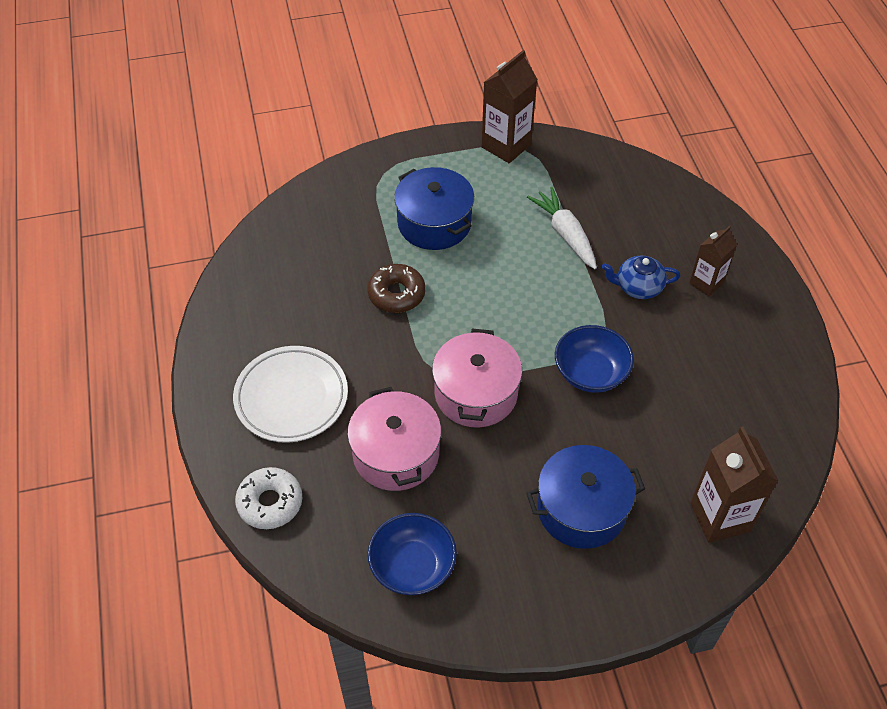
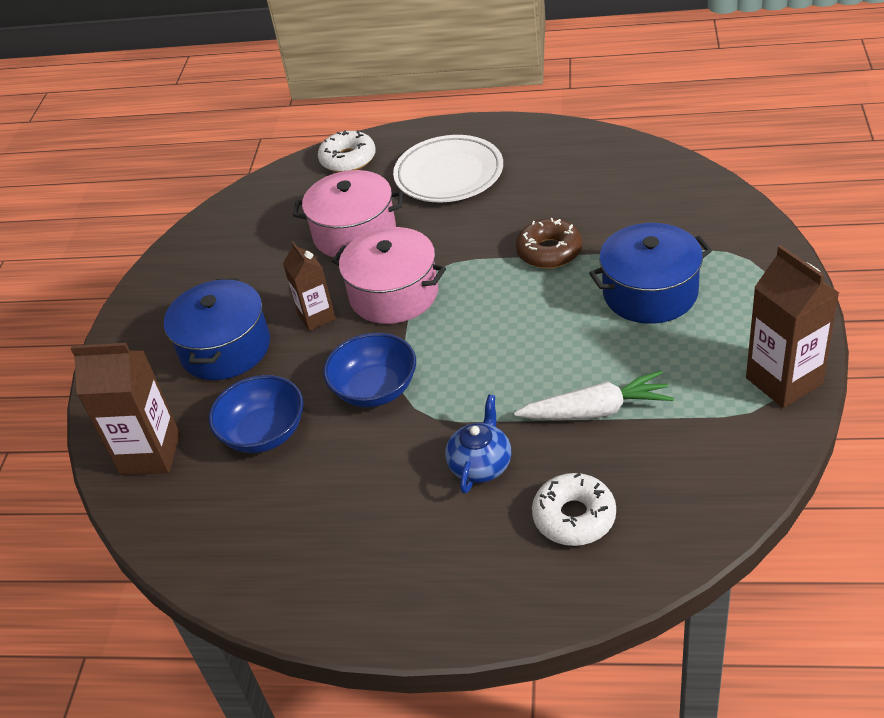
camera: 115 degrees right, 10 degrees down
(412, 566) = (242, 232): blue bowl -> blue bowl (264, 433)
(660, 229) = (574, 517): none -> white donut
(706, 283) = (460, 542): brown carton -> brown carton (316, 317)

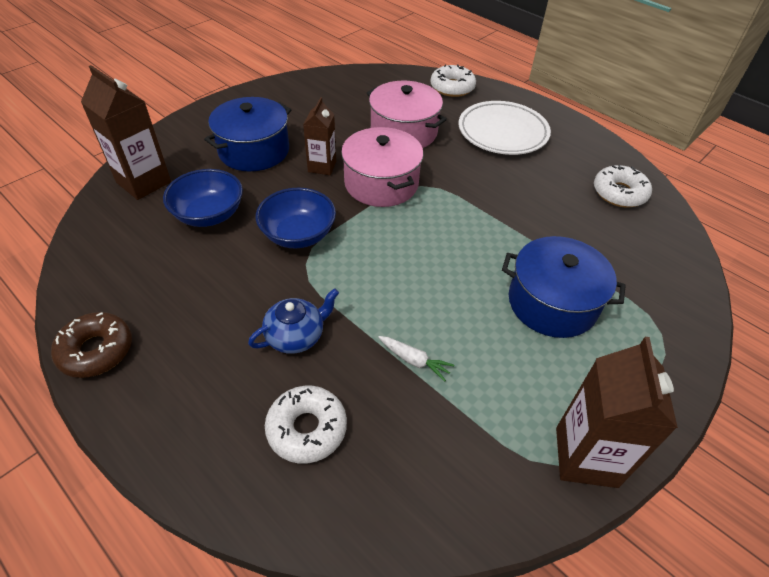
camera: 30 degrees right, 5 degrees up
(549, 251) = (511, 223): brown donut -> brown donut (96, 350)
(596, 411) = (414, 360): white carrot -> white carrot, size x0.55
(607, 166) = (619, 193): none -> white donut

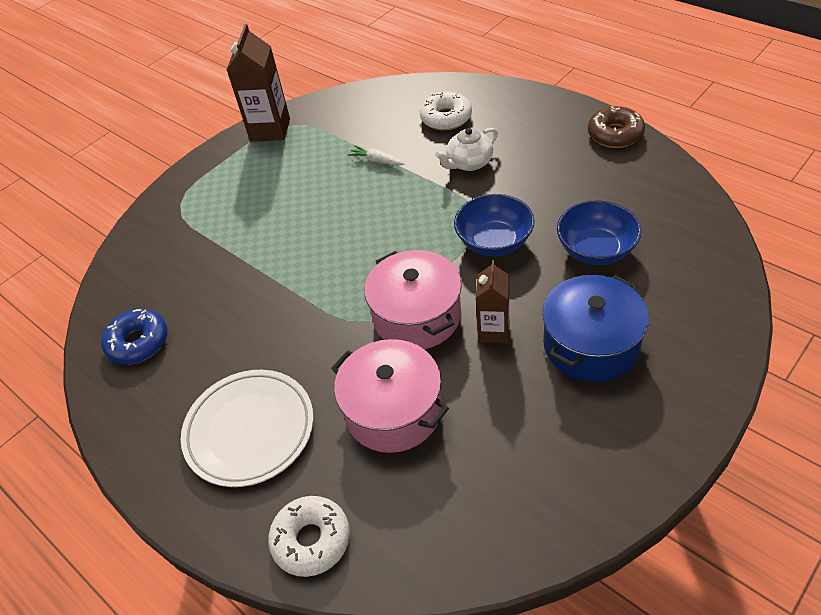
camera: 175 degrees left, 0 degrees up
(144, 182) = (696, 277): brown carton -> none
(296, 336) = (469, 163): blue teapot -> white teapot
(552, 303) = (259, 214): blue pot -> none
(619, 193) = (138, 342): white donut -> blue donut

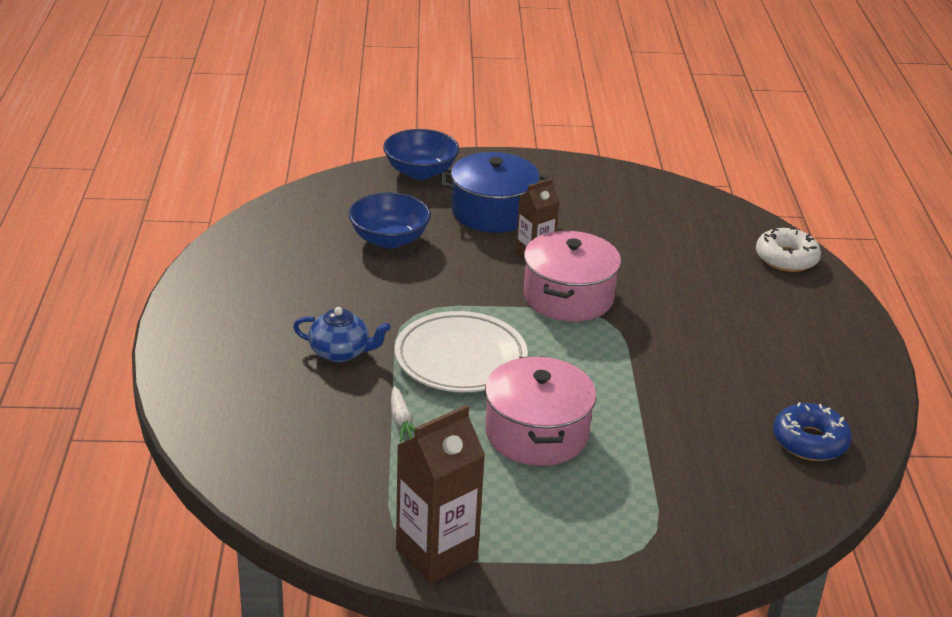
camera: 140 degrees left, 15 degrees down
(250, 430) = (771, 325): white plate -> white plate (460, 359)
(393, 411) = (661, 269): pink pot -> pink pot (537, 433)
(446, 118) = (272, 404): white donut -> none
(469, 163) = (340, 352): white teapot -> blue teapot
(494, 242) = (438, 292): blue bowl -> blue bowl (420, 172)
(615, 134) = (205, 279): brown donut -> none

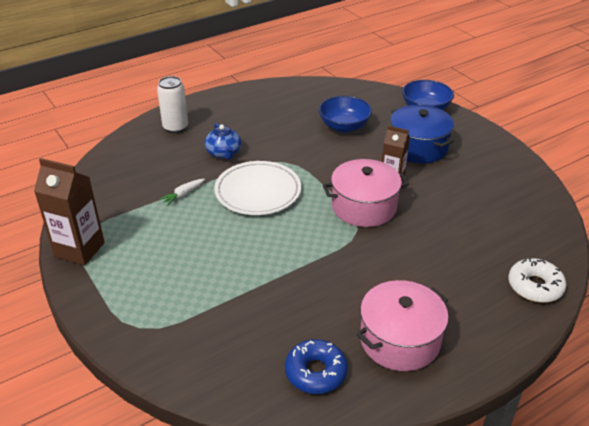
camera: 60 degrees right, 5 degrees up
(221, 370) = (175, 127): none -> white can
(537, 433) = (214, 245): pink pot -> pink pot (400, 340)

